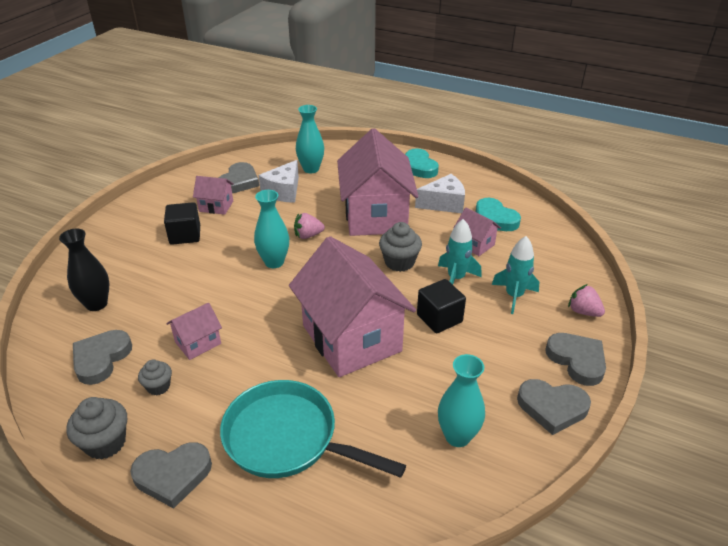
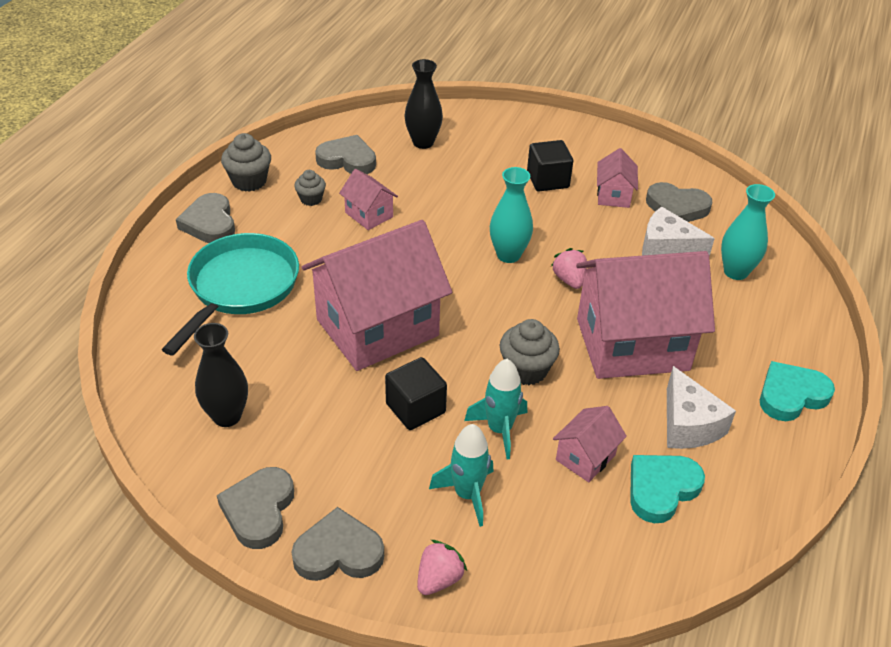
camera: 85 degrees right, 5 degrees up
(457, 436) = (227, 416): turquoise vase -> black vase
(577, 360) = (338, 552): grey heart -> grey heart turned 150 degrees counterclockwise

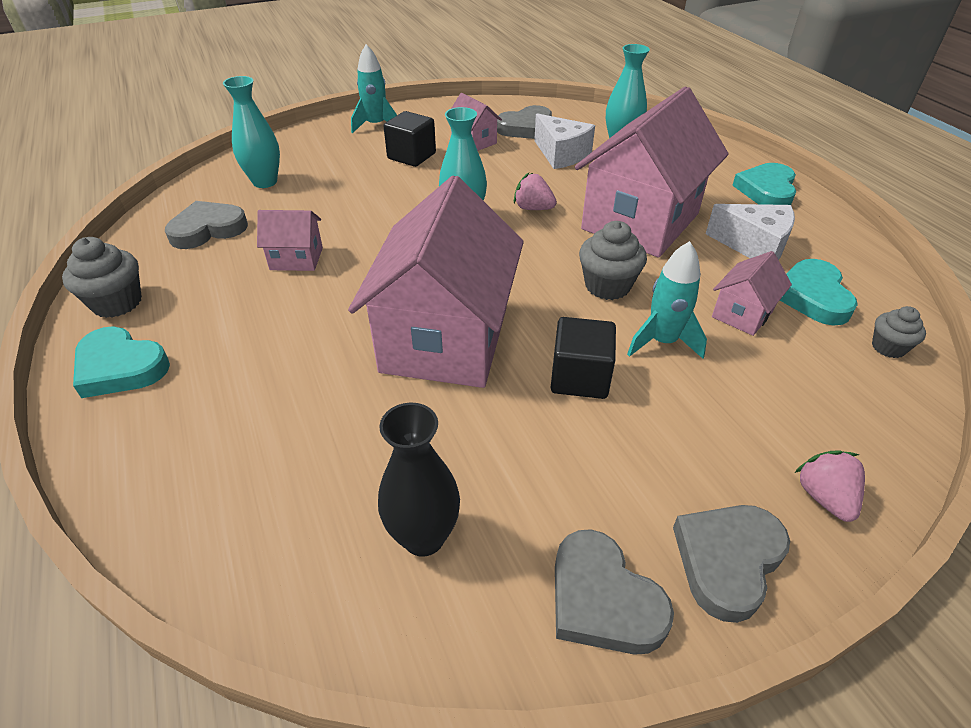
camera: 45 degrees left, 0 degrees up
(210, 223) = (120, 367): grey heart -> turquoise heart
(240, 288) = (250, 402): turquoise pan -> none
(311, 199) = (215, 279): grey cupcake -> grey cupcake (888, 347)
(423, 142) = (265, 182): black vase -> turquoise vase
(467, 494) = (725, 409): turquoise rocket -> turquoise rocket (376, 125)
(585, 457) = (742, 314): pink house -> pink house turned 45 degrees clockwise
(666, 250) = (561, 154): white cheese -> white cheese turned 105 degrees counterclockwise

